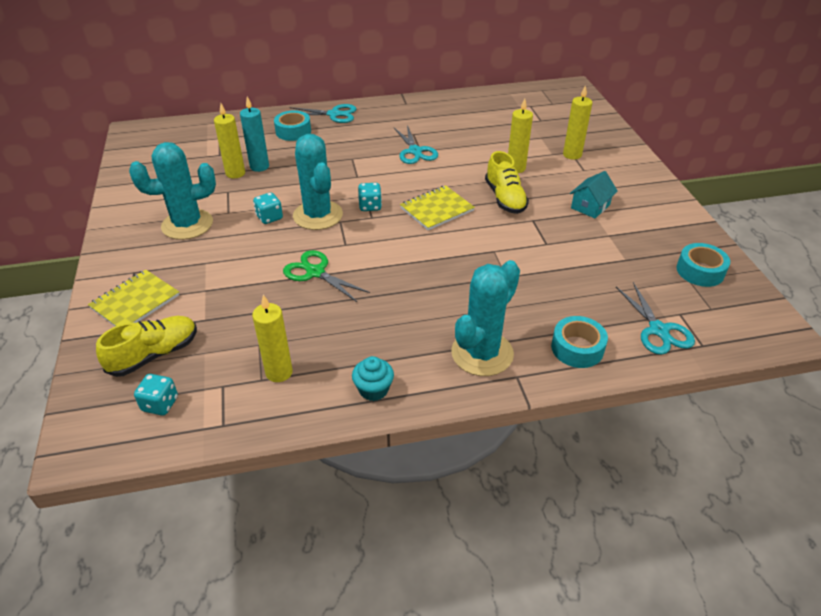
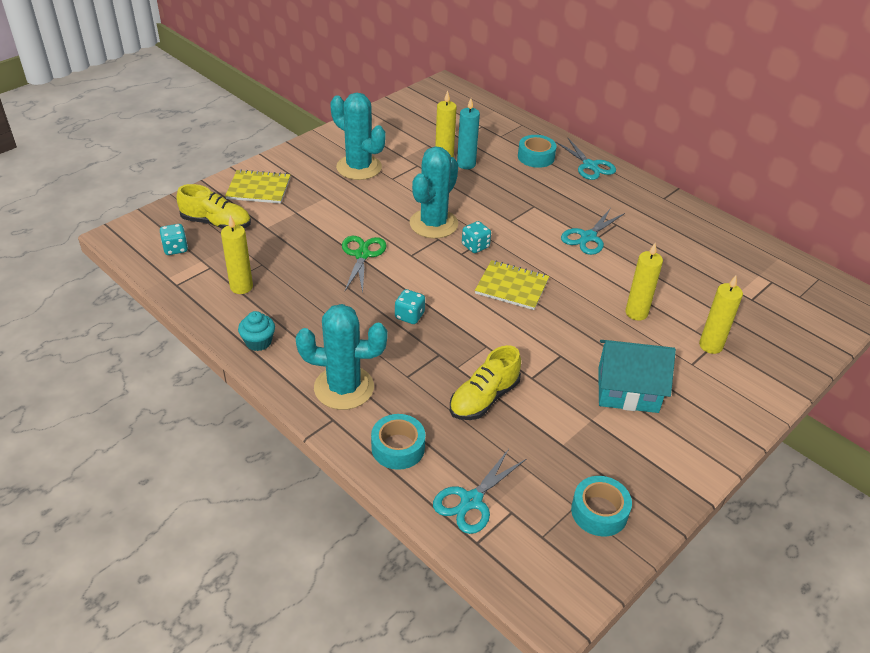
camera: 55 degrees right, 0 degrees up
(269, 217) = (406, 201): turquoise dice -> turquoise dice (409, 316)
(505, 198) = (576, 324): yellow shoe -> yellow shoe (484, 398)
(590, 206) = (628, 390): turquoise house -> turquoise house, size x1.59

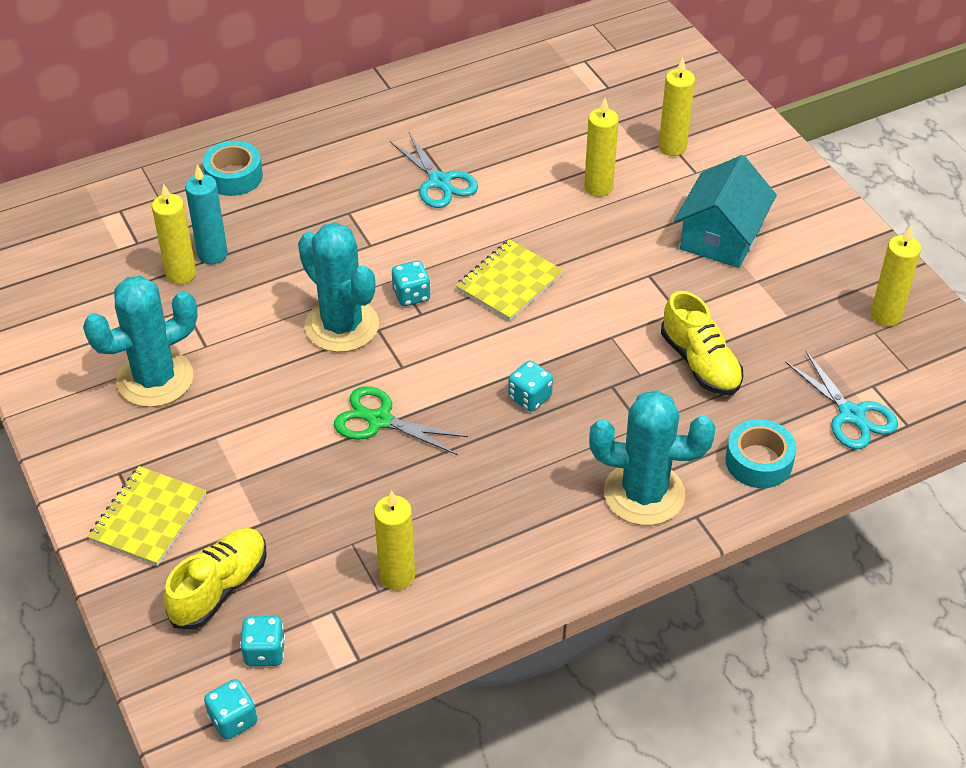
camera: 70 degrees left, 5 degrees up
(128, 248) = (233, 720): none -> turquoise dice
(258, 342) = (527, 572): turquoise cupcake -> none
(344, 388) = (644, 494): turquoise cactus -> turquoise cactus turned 75 degrees clockwise
(590, 166) = (284, 130): turquoise scissors -> none
(599, 512) = (886, 315): turquoise tape -> yellow candle

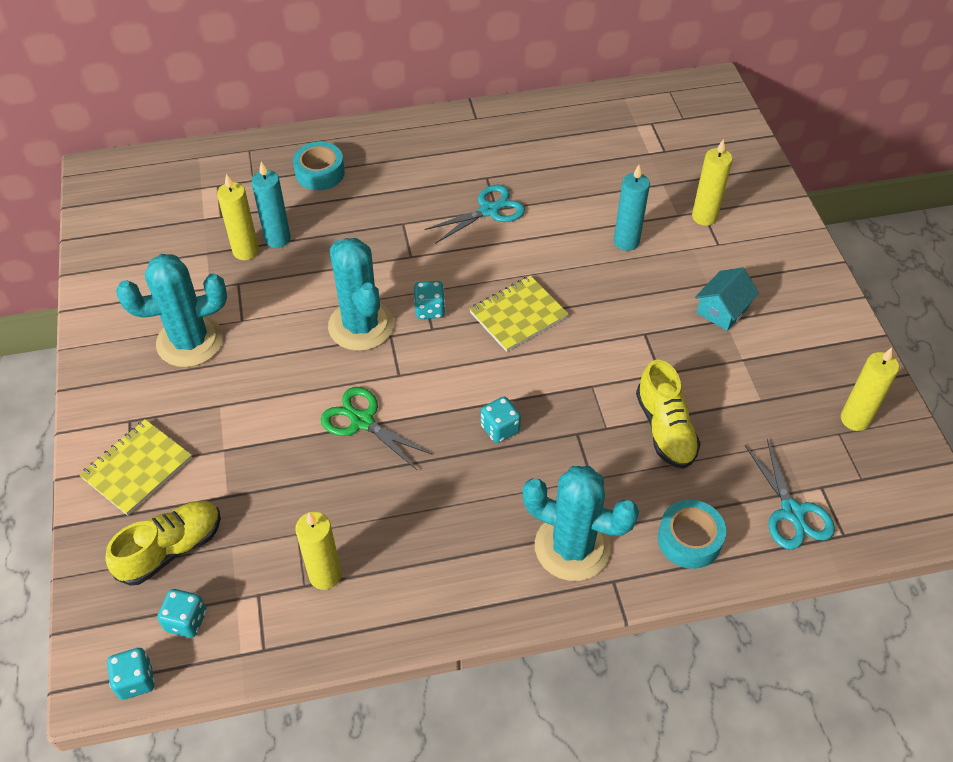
camera: 15 degrees right, 5 degrees up
(439, 182) = (489, 210): turquoise scissors -> turquoise scissors turned 105 degrees counterclockwise
(598, 187) = (626, 241): yellow candle -> turquoise candle
(721, 237) = (722, 310): turquoise house -> turquoise house, size x0.63

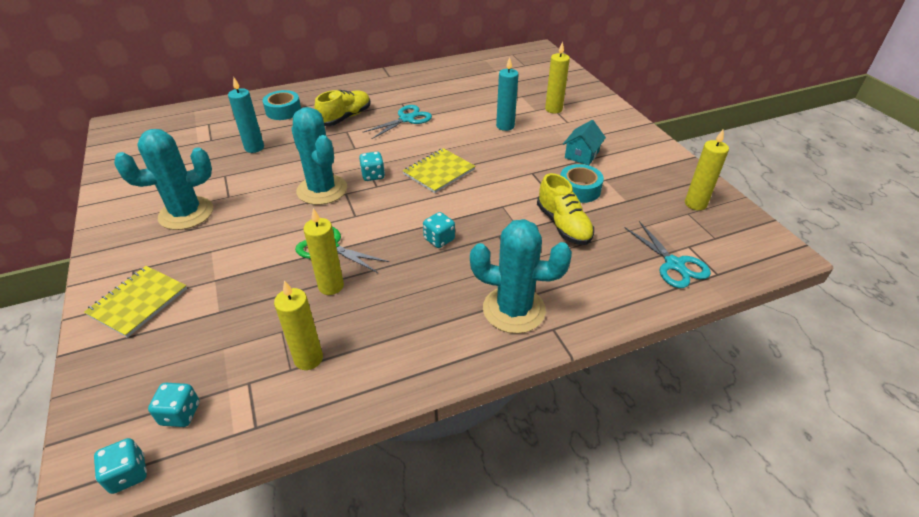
camera: 10 degrees left, 10 degrees down
(171, 549) = (167, 358): yellow shoe -> yellow shoe (345, 117)
(246, 251) = (230, 157): yellow candle -> yellow candle (331, 286)
(689, 539) = (604, 292): turquoise tape -> turquoise tape (579, 189)

